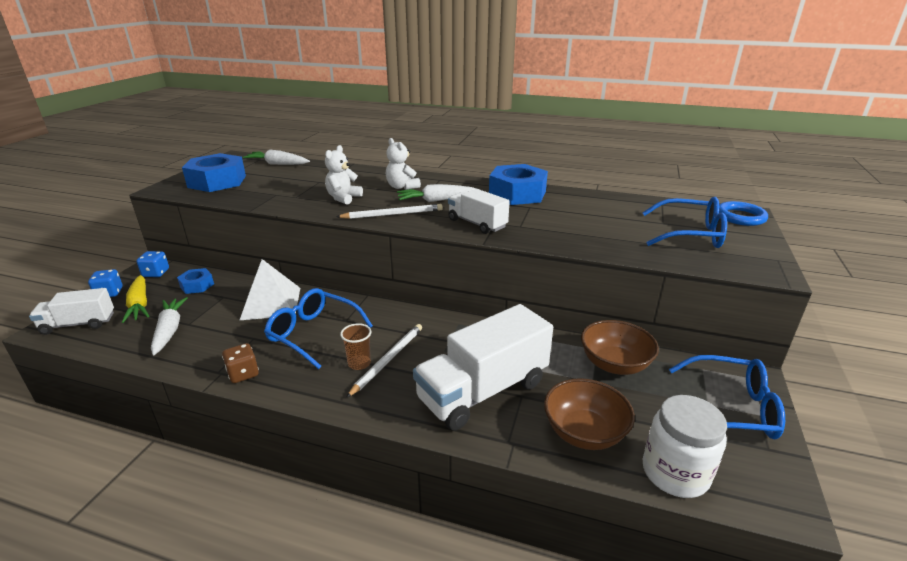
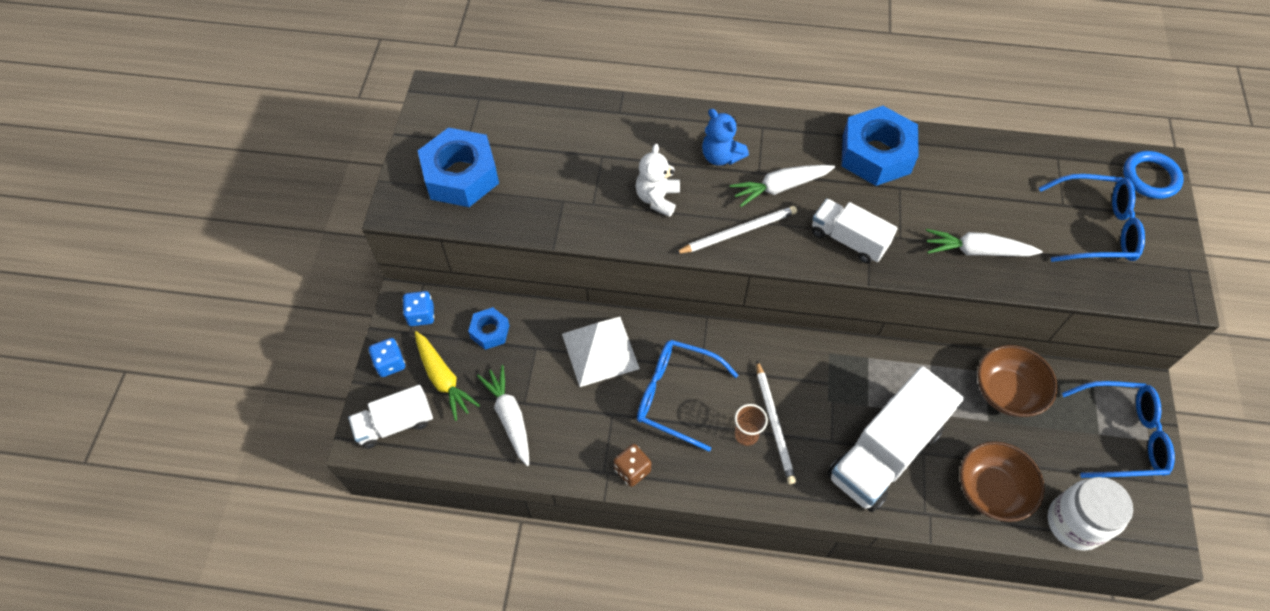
camera: 10 degrees left, 30 degrees up
(278, 164) = (516, 110): white carrot -> white carrot (977, 251)
(388, 360) = (774, 424): white pencil -> white pencil turned 150 degrees clockwise
(402, 187) = (721, 156): white teddy bear -> blue teddy bear

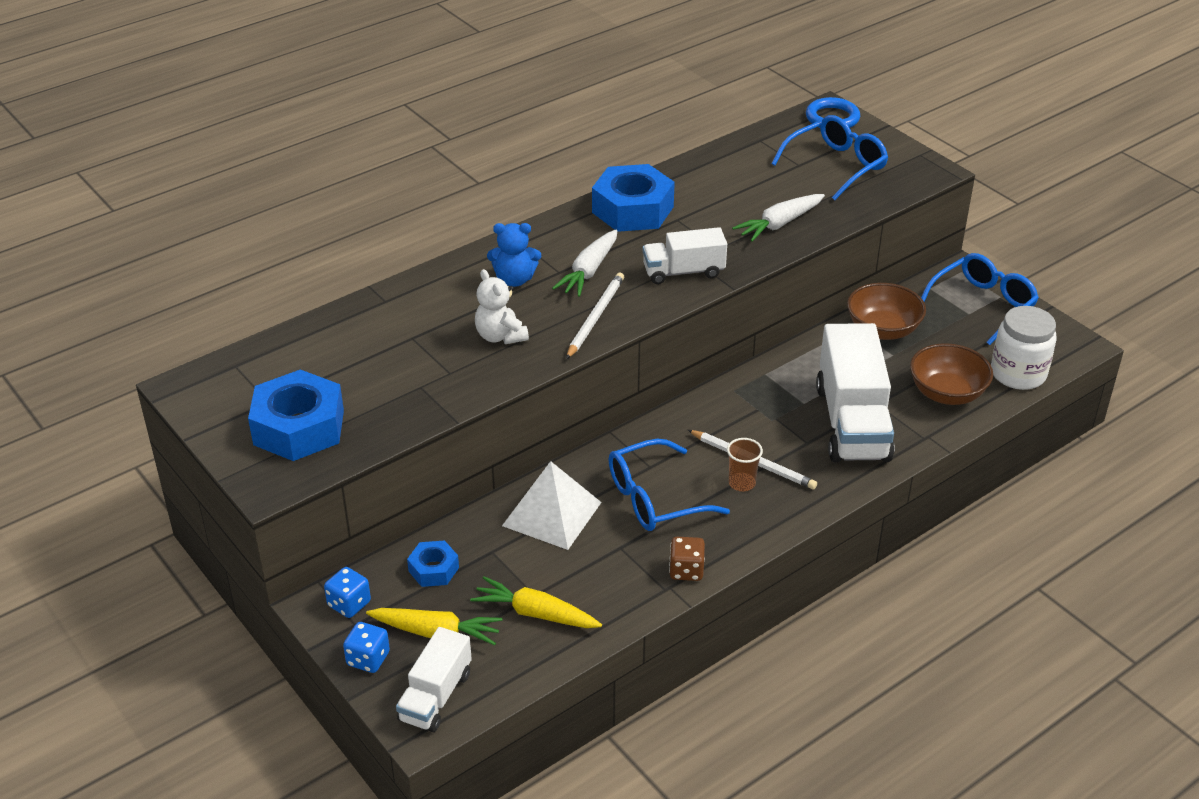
camera: 45 degrees left, 20 degrees down
(510, 418) = (536, 614): white carrot -> yellow carrot

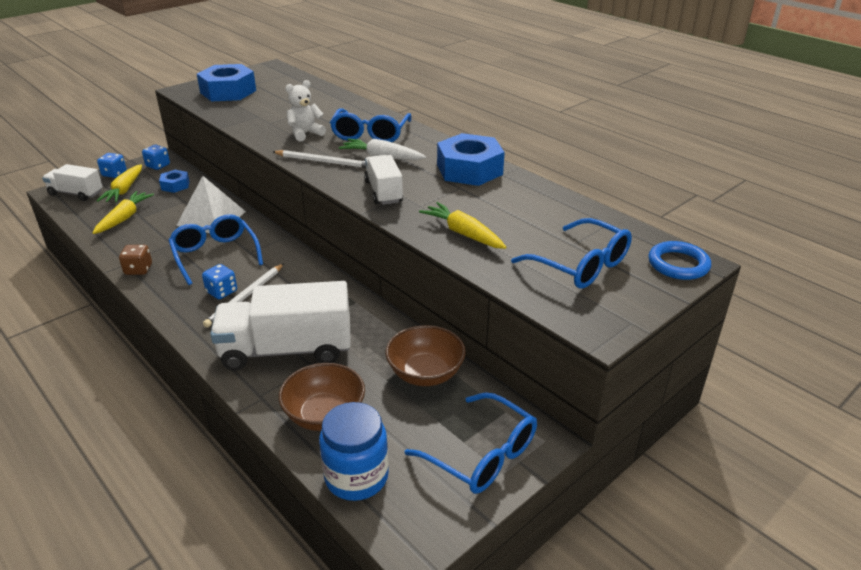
camera: 85 degrees right, 5 degrees down
(514, 279) = (370, 134): blue teddy bear -> blue glasses
(742, 483) = (222, 292): brown cup -> blue dice
(779, 224) = (463, 234): white carrot -> yellow carrot
(1018, 374) = (356, 477): white jar -> blue jar

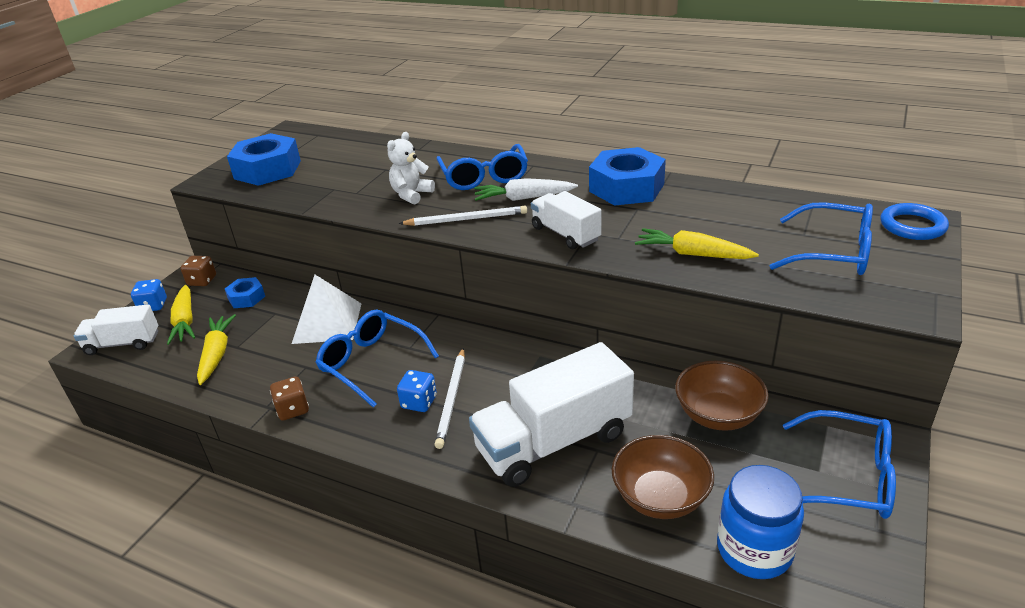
camera: 20 degrees left, 0 degrees up
(158, 166) = (202, 281): blue dice -> brown dice

